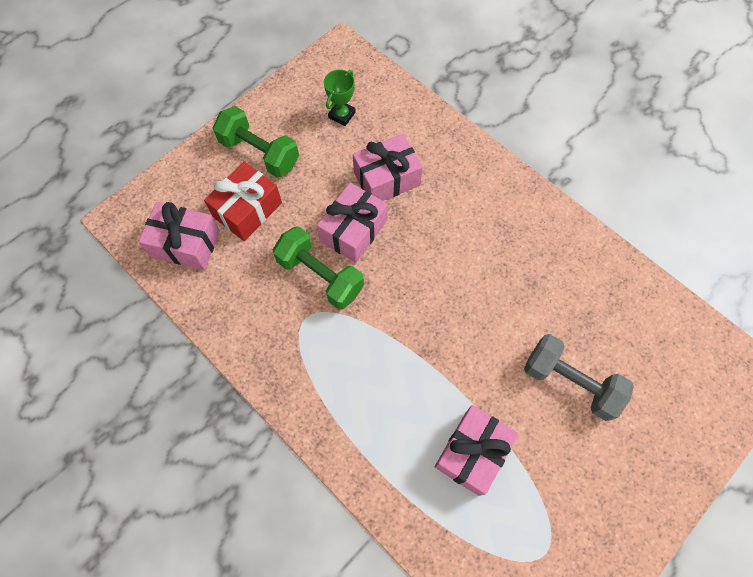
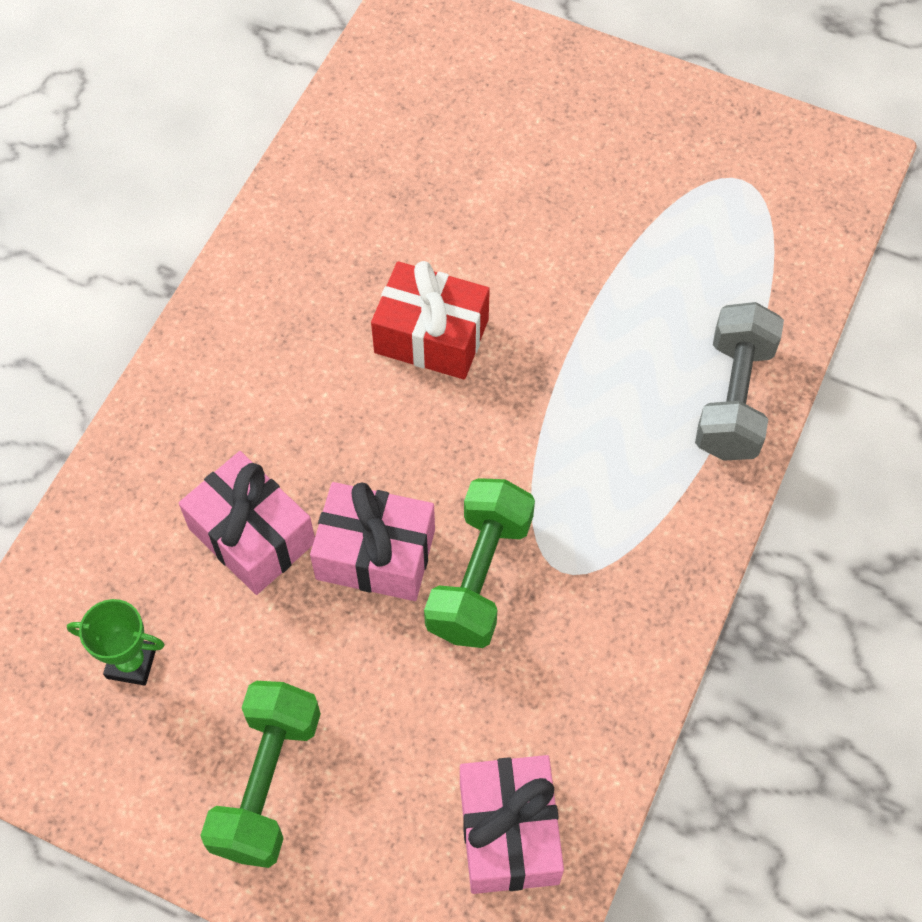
camera: 110 degrees left, 5 degrees down
(247, 210) = (398, 751): red gift -> red gift (431, 336)
(472, 452) = (660, 287): pink gift -> none
(570, 382) = (508, 197): grey dumbbell -> grey dumbbell (733, 398)

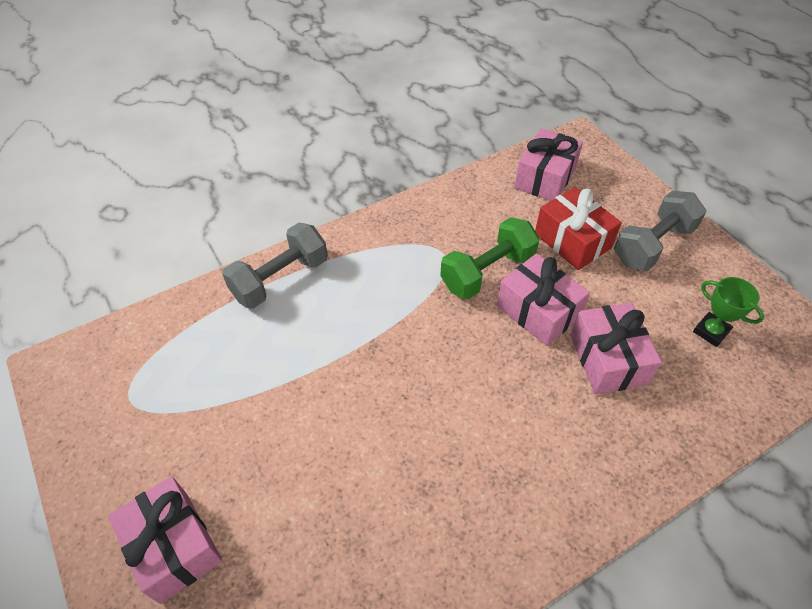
camera: 145 degrees left, 10 degrees down
(267, 783) = (652, 245): green dumbbell -> grey dumbbell
(431, 336) = (417, 416): red gift -> red gift (572, 241)
(560, 106) = (174, 546): none -> pink gift

